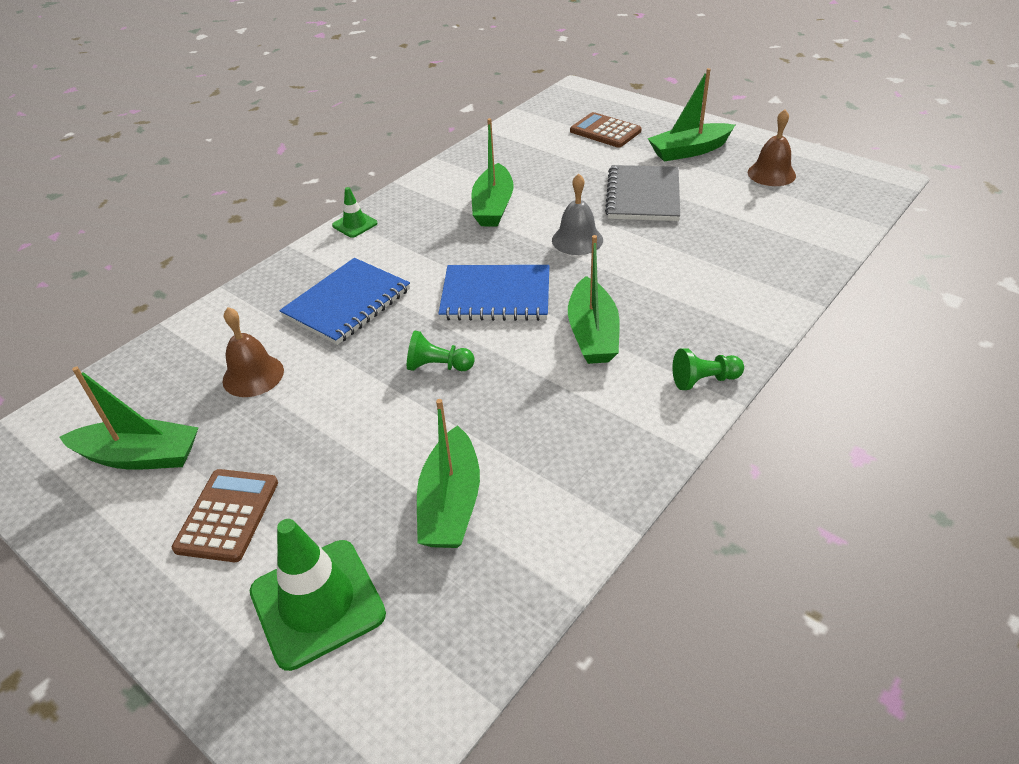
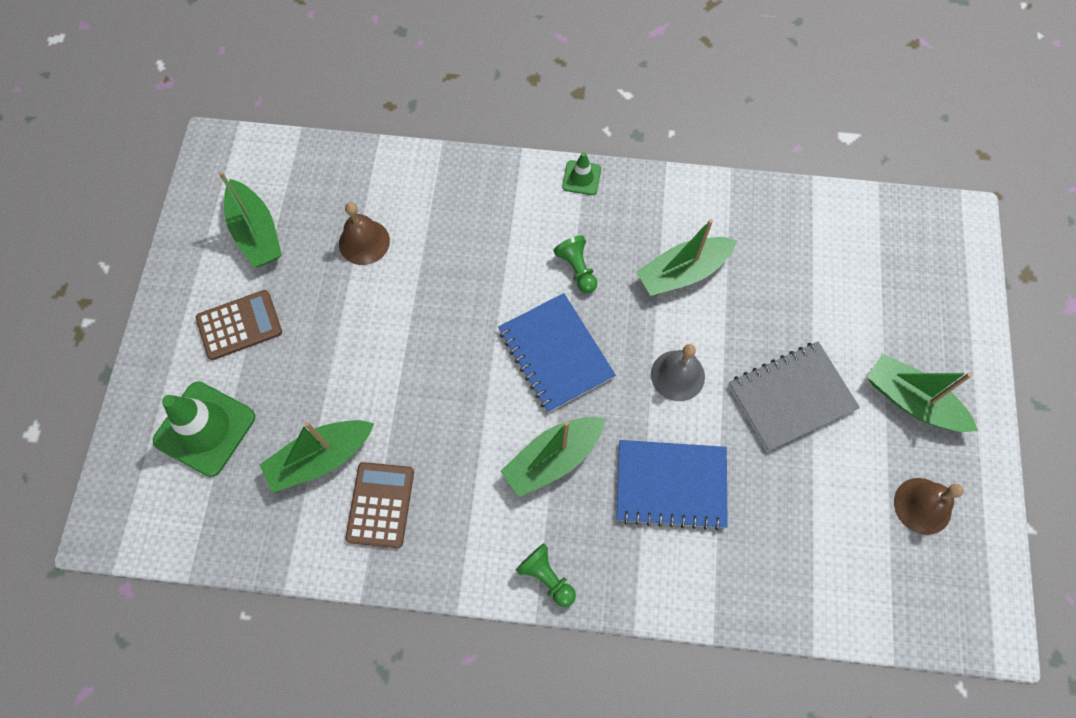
camera: 55 degrees right, 25 degrees up
(347, 303) = (478, 247): blue notebook -> blue notebook (671, 485)
(438, 366) = (446, 363): green pawn -> green pawn (577, 269)
(605, 131) = (893, 297): brown calculator -> brown calculator (380, 505)

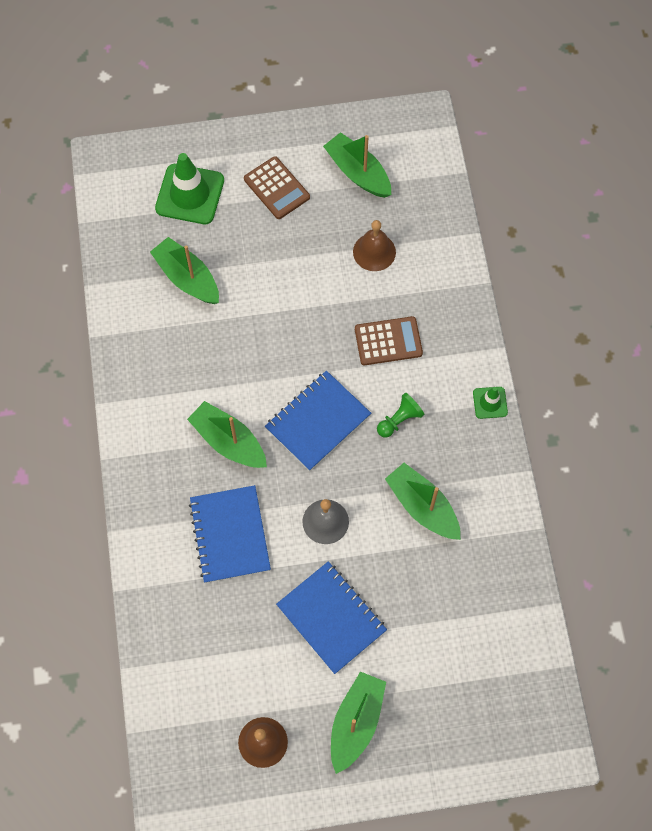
camera: 75 degrees right, 0 degrees up
(256, 233) = (358, 172): green boat -> green boat turned 90 degrees clockwise
(380, 505) = (162, 329): brown calculator -> brown calculator (388, 341)
(546, 577) = (136, 459): green pawn -> none
(791, 397) = (331, 618): grey notebook -> blue notebook

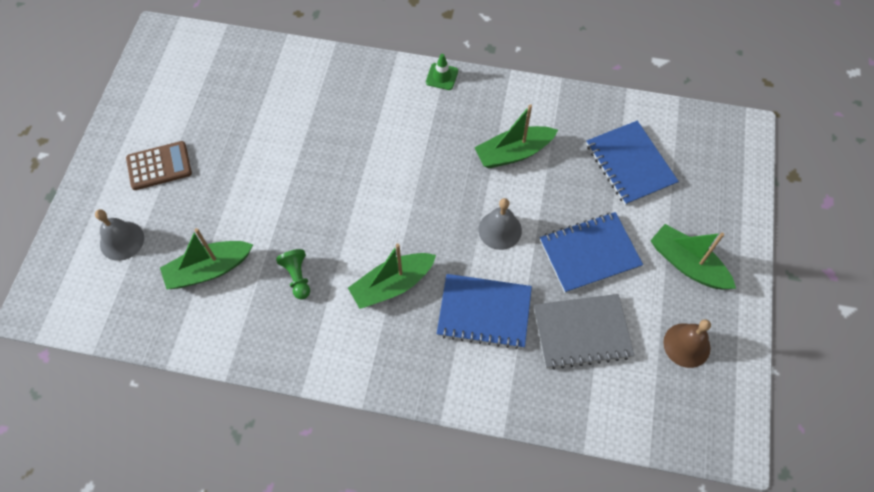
camera: 70 degrees left, 5 degrees down
(190, 194) = (122, 240): green traffic cone -> grey bell
(241, 634) = (581, 332): none -> grey notebook
(317, 421) = (404, 206): blue notebook -> blue notebook (630, 164)
(358, 172) = (181, 99): green boat -> none
(374, 252) = (264, 112): brown bell -> none
(388, 341) = (354, 129): brown calculator -> none
(399, 420) = (429, 144): green pawn -> green pawn (297, 277)

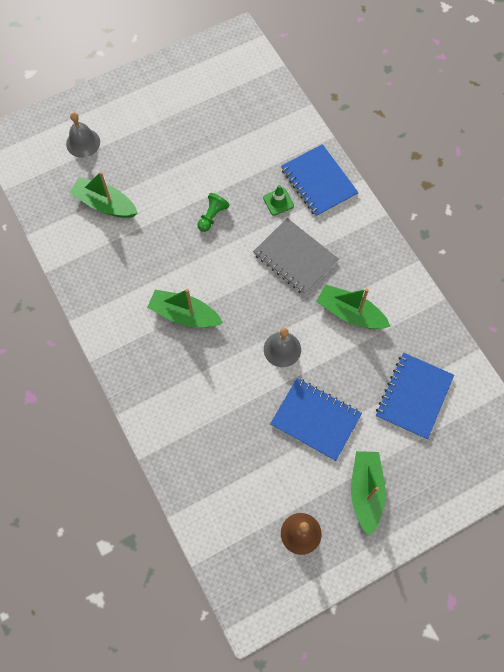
camera: 50 degrees right, 5 degrees up
(159, 166) = (148, 118): brown calculator -> none
(297, 277) = (142, 256): green pawn -> green pawn (212, 216)
(442, 76) = (369, 222): green traffic cone -> green traffic cone (278, 202)
(484, 312) = (213, 384): blue notebook -> blue notebook (318, 182)
(581, 332) = (251, 457): grey notebook -> grey notebook (295, 258)

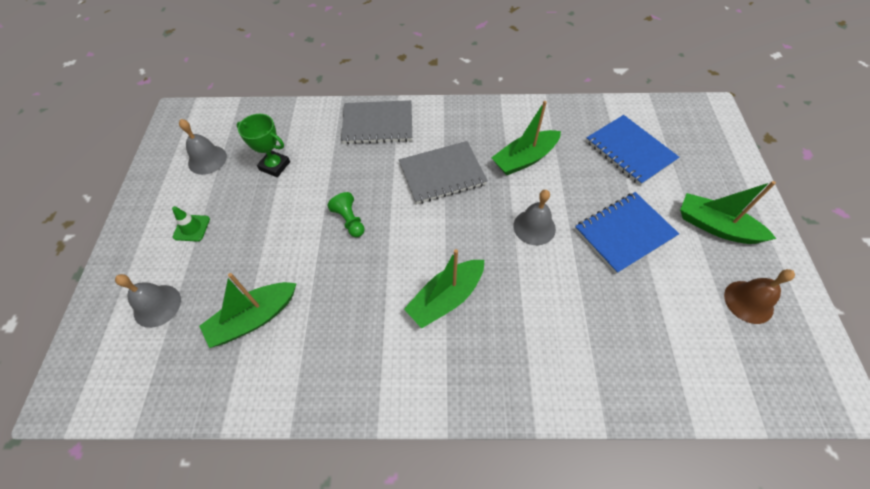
camera: 60 degrees left, 10 degrees down
(209, 87) = (207, 159): none -> grey bell
(231, 135) = (275, 166): none -> green trophy
(278, 202) = (375, 161): green traffic cone -> green traffic cone (191, 228)
(318, 182) = (378, 124): blue notebook -> grey notebook

